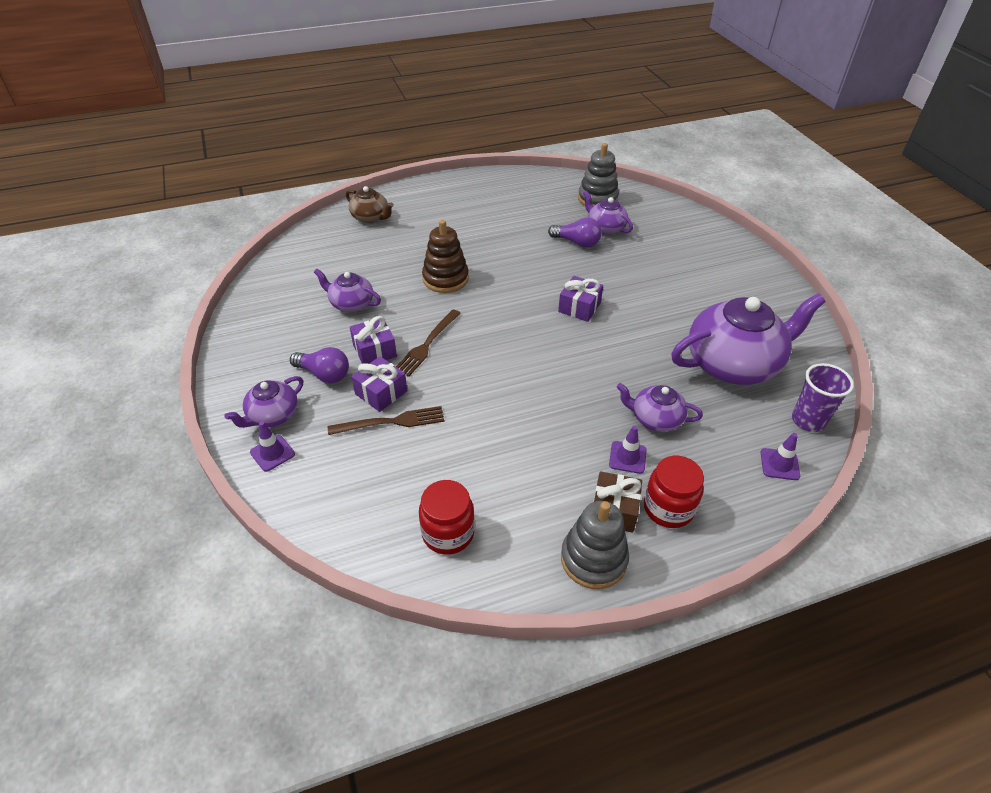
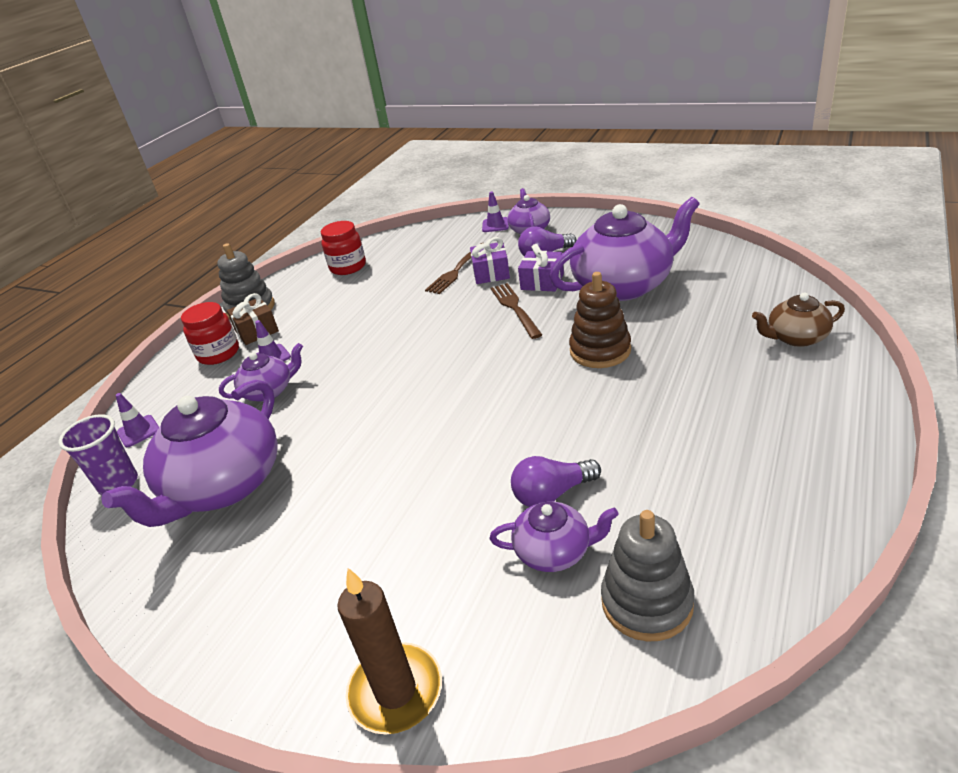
camera: 140 degrees right, 10 degrees down
(351, 303) = (624, 285): purple teapot -> purple teapot, size x1.98
(579, 307) = (438, 423): purple gift -> none
(710, 232) = (396, 691): none -> brown candle

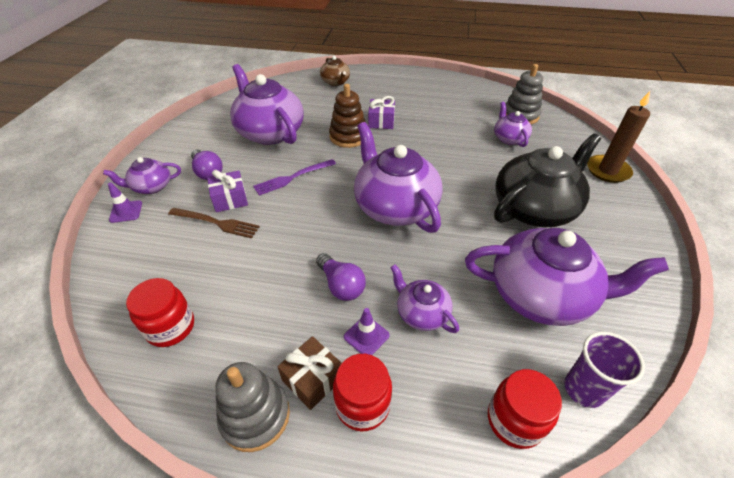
camera: 110 degrees left, 10 degrees up
(139, 431) = (514, 420): purple traffic cone -> red jar
(355, 526) = (534, 208): none -> black teapot
(426, 385) = (394, 206): none -> purple teapot
(514, 308) = (292, 178): brown fork -> purple fork
(542, 282) = (254, 169): purple gift -> purple gift (381, 121)
(552, 494) = (474, 142): purple light bulb -> purple light bulb (341, 285)

